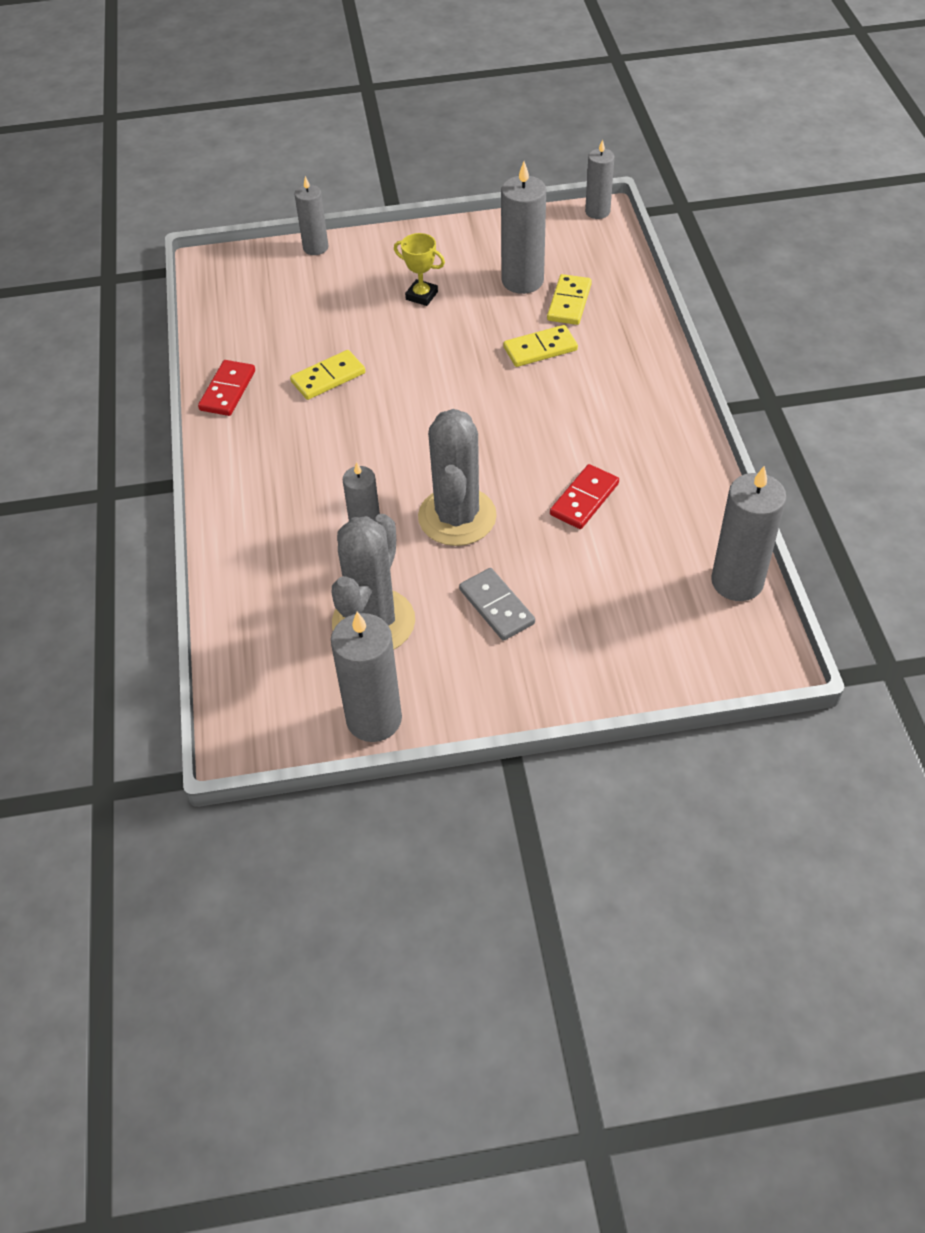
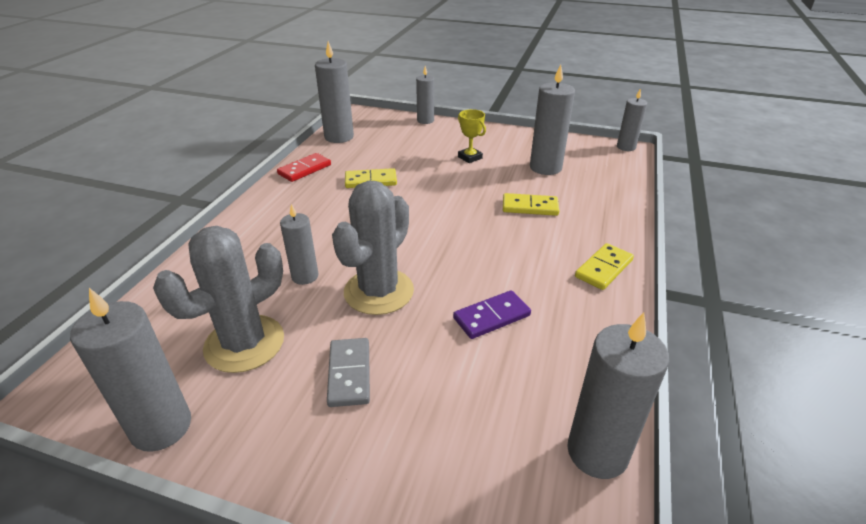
camera: 25 degrees right, 15 degrees down
(222, 319) = (339, 137): none -> grey candle
(569, 302) = (571, 187): yellow domino -> yellow domino (603, 268)
(584, 499) = (491, 317): red domino -> purple domino

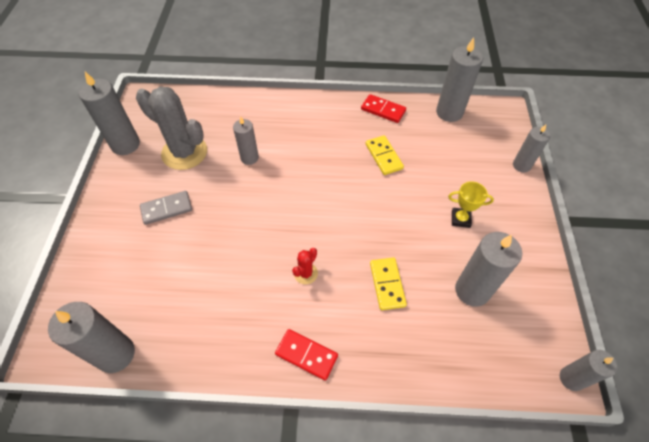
camera: 75 degrees right, 20 degrees up
(379, 291) = (242, 202): grey cactus -> none
(470, 157) = (460, 219): yellow trophy -> yellow trophy turned 60 degrees clockwise
(491, 317) = (228, 276): purple domino -> none
(504, 255) = (306, 273): none -> red cactus
(603, 268) = (306, 355): yellow domino -> red domino

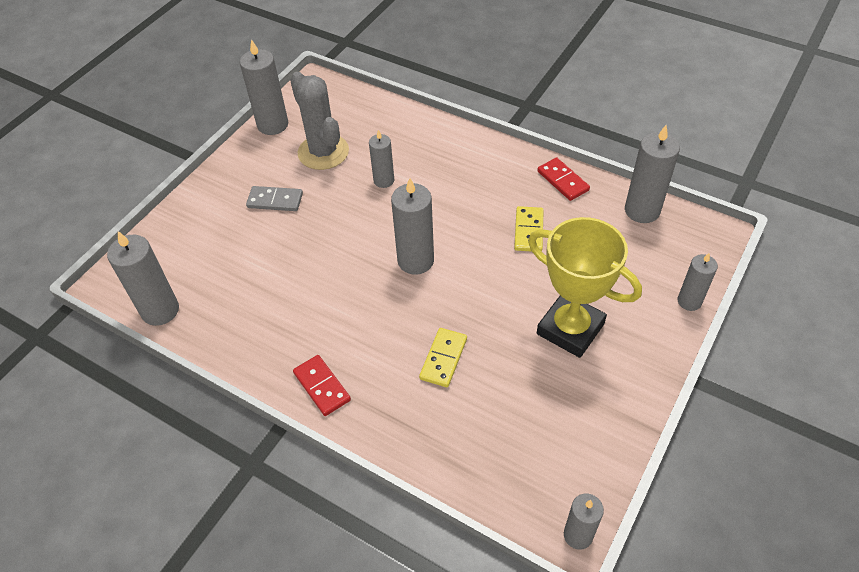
camera: 30 degrees right, 5 degrees down
(306, 273) = (368, 314): red cactus -> none
(460, 219) = (570, 329): yellow trophy -> yellow trophy, size x2.23
(472, 290) = (530, 404): grey candle -> grey candle (415, 260)

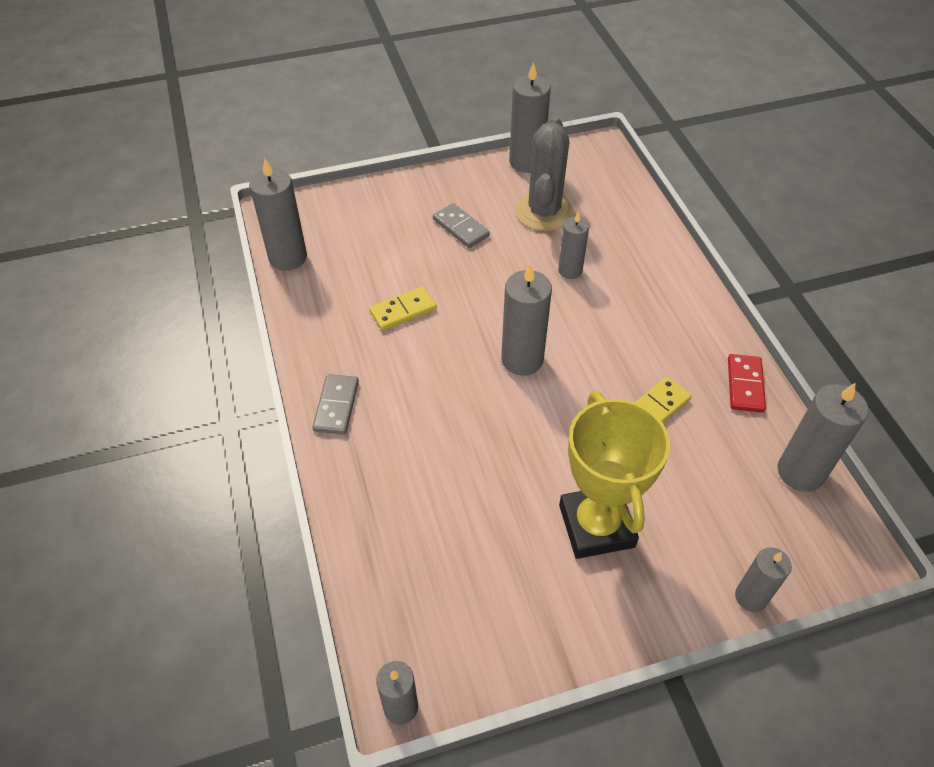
camera: 40 degrees right, 0 degrees up
(322, 386) = (336, 406): red domino -> grey domino
(443, 359) = (454, 461): yellow domino -> yellow domino (403, 310)

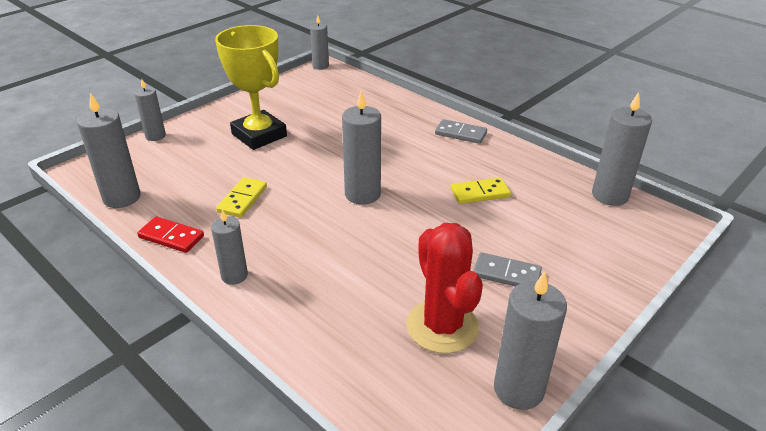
camera: 150 degrees right, 15 degrees down
(336, 406) = (460, 134): grey domino -> grey domino turned 45 degrees counterclockwise
(403, 310) = (480, 193): yellow domino -> yellow domino turned 45 degrees clockwise
(544, 212) = (442, 326): grey cactus -> red cactus
(570, 270) = (371, 274): grey candle -> grey candle (234, 276)
(745, 385) = (171, 237): red domino -> red domino turned 45 degrees counterclockwise

